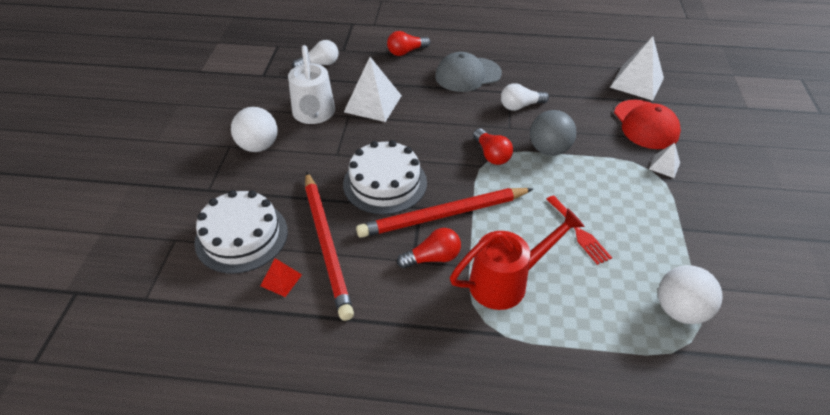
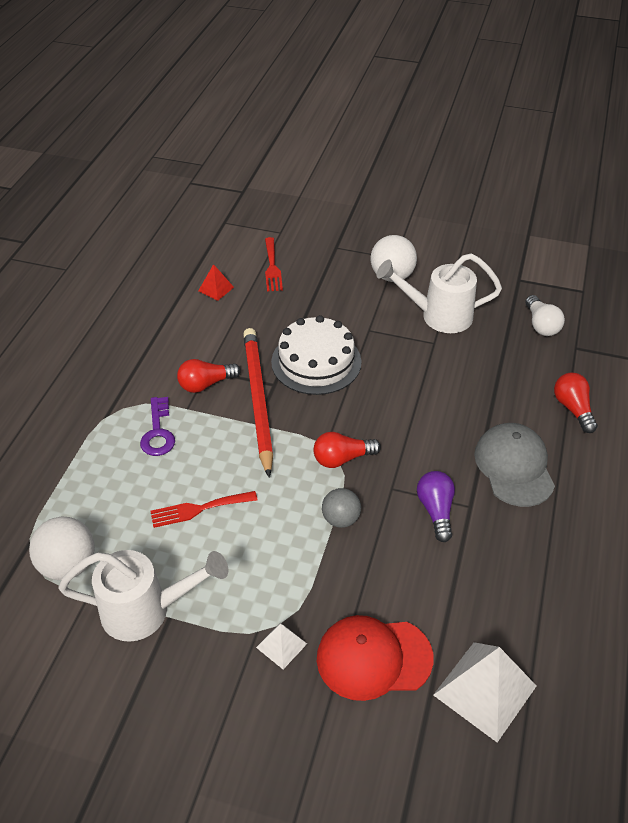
camera: 100 degrees right, 0 degrees up
(241, 236) = (272, 267): white cake -> red fork
(327, 244) = (246, 316): red pencil -> none
(373, 103) = (456, 365): white pyramid -> none
(433, 258) = (206, 384): red light bulb -> red light bulb turned 75 degrees clockwise
(506, 282) = (158, 432): red watering can -> purple key
(520, 106) = (436, 510): white light bulb -> purple light bulb
(548, 149) = (341, 519): grey ball -> grey ball, size x0.66
(686, 244) = (146, 610): none -> white watering can

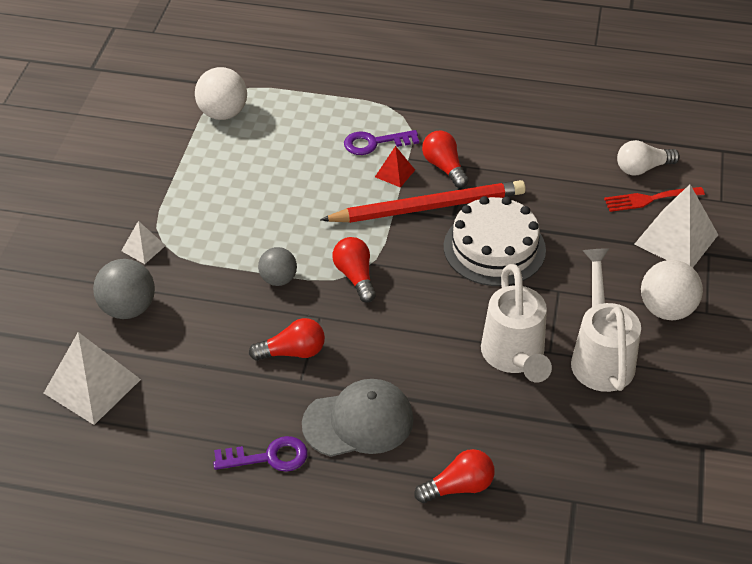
camera: 85 degrees right, 0 degrees up
(146, 610) = (179, 163): white watering can -> white watering can (514, 357)
(199, 509) = (284, 181): red fork -> none
(216, 289) = (596, 157): red pyramid -> red pyramid (395, 173)
(319, 260) = (676, 239): none -> white pyramid
(373, 658) = (128, 308): red cap -> grey ball
(436, 510) = (293, 352): purple light bulb -> red light bulb
(541, 325) = (611, 465): white light bulb -> white light bulb (642, 168)
(559, 533) = (268, 457): none -> purple key

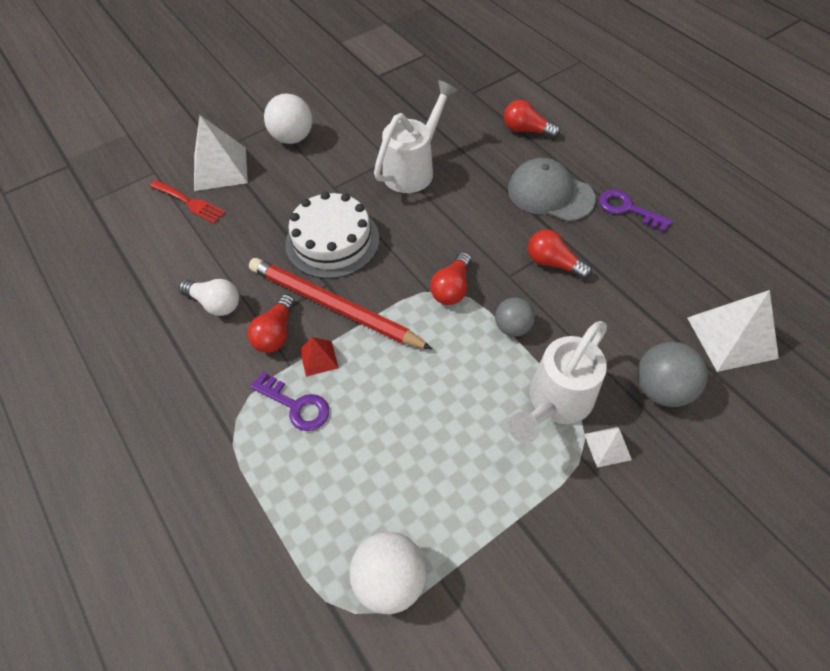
camera: 135 degrees left, 10 degrees up
(600, 356) = (365, 139): white watering can -> white watering can (555, 403)
(642, 168) = (155, 226): white light bulb -> white light bulb (215, 303)

